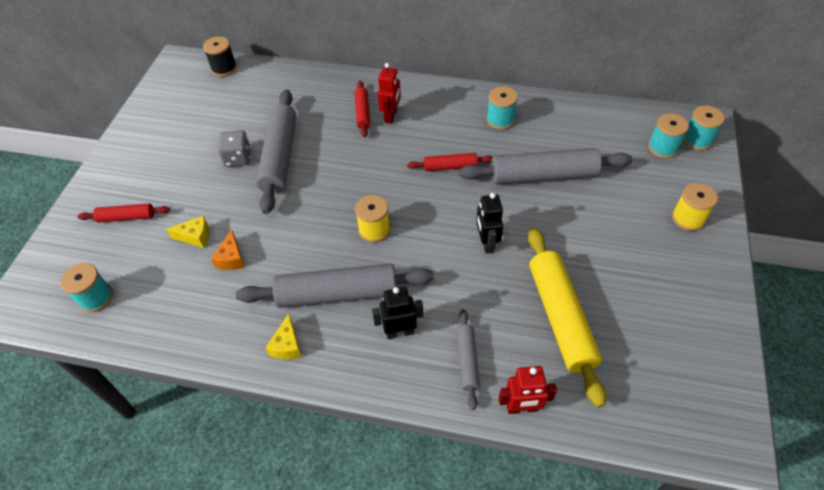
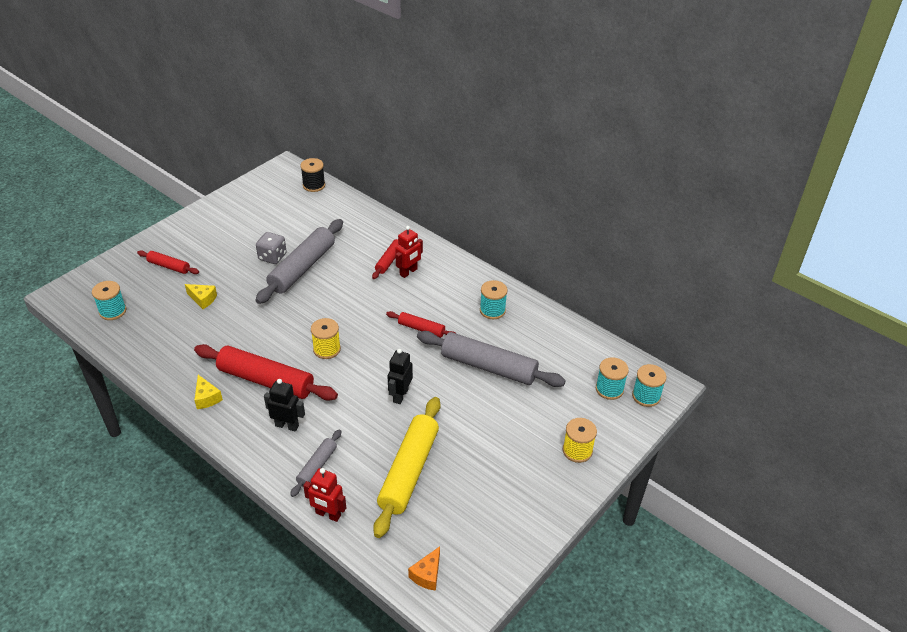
camera: 25 degrees right, 10 degrees down
(231, 258) = (215, 324): orange cheese -> orange cheese (427, 575)
(287, 345) = (207, 398): yellow cheese -> yellow cheese turned 60 degrees counterclockwise
(337, 294) = (266, 380): grey rolling pin -> red rolling pin

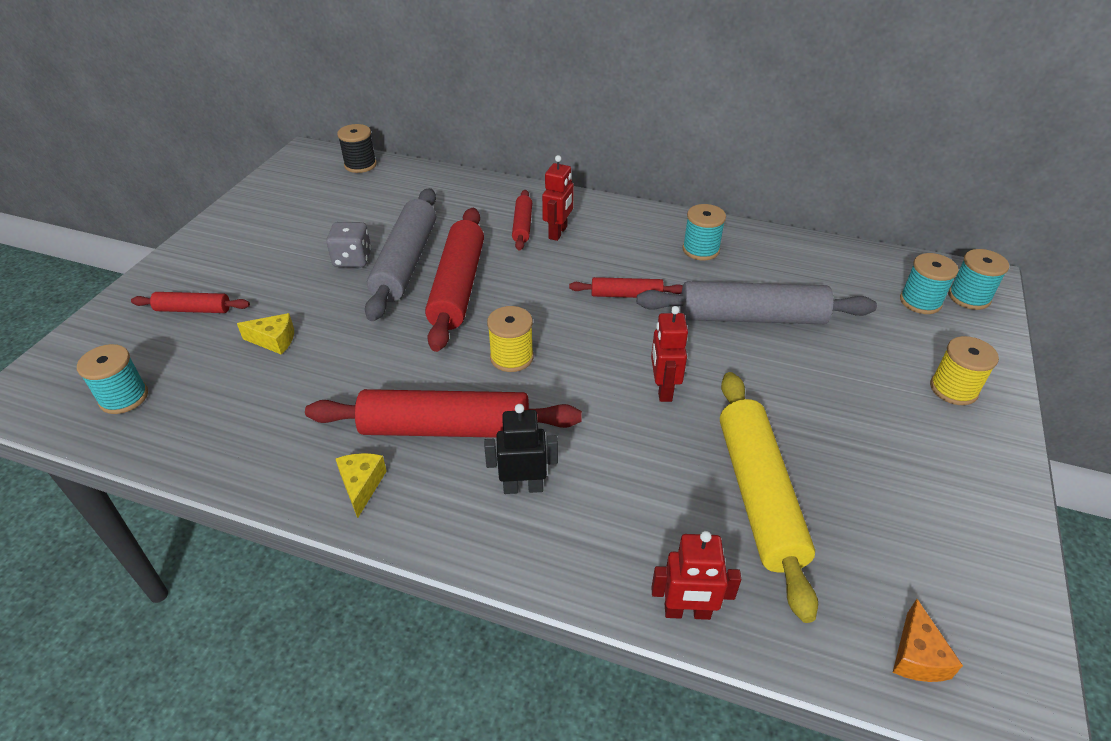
camera: 20 degrees left, 0 degrees up
(207, 398) = (361, 485): yellow cheese -> yellow cheese turned 135 degrees counterclockwise
(317, 466) = (614, 536): grey rolling pin -> none
(323, 293) = (458, 287): none -> red rolling pin
(400, 395) = (663, 389): black robot -> red robot

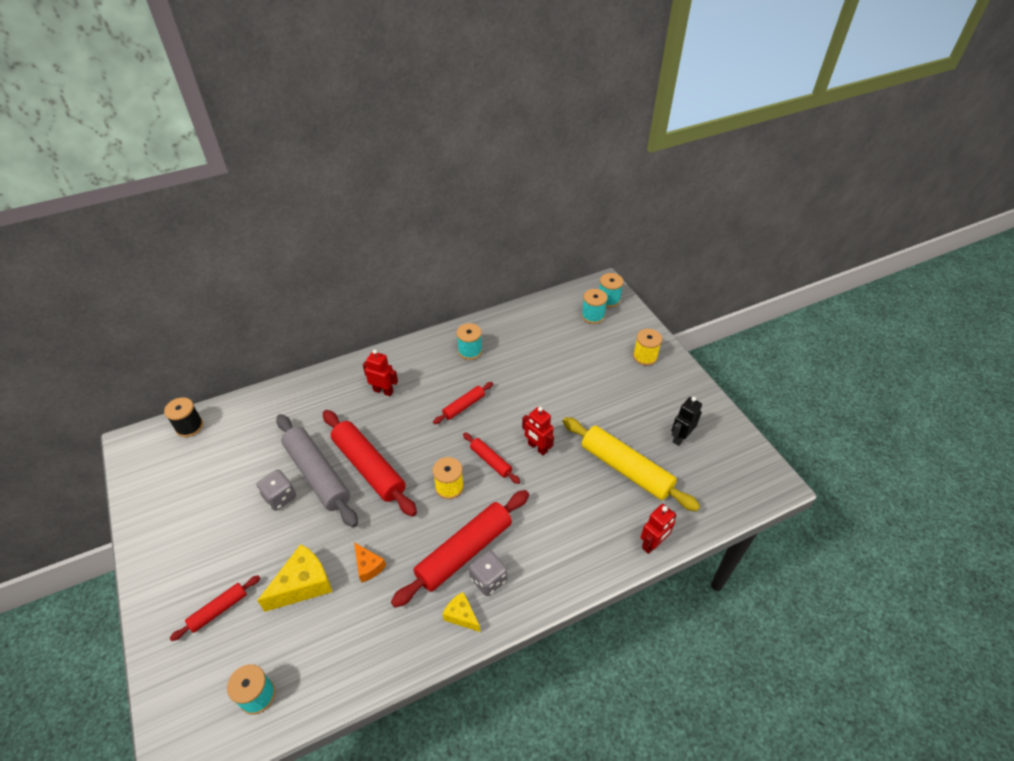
camera: 45 degrees left, 5 degrees up
(274, 340) = (303, 584): yellow cheese -> yellow cheese, size x1.74
(434, 475) = (488, 579): none -> grey dice
(522, 225) = (357, 400): red rolling pin -> red rolling pin (491, 461)
(523, 487) = (534, 549): black robot -> black robot (680, 437)
(558, 233) = (383, 391): red robot -> red robot turned 45 degrees counterclockwise
(751, 317) = (534, 376): grey rolling pin -> none
(917, 656) = (734, 490): orange cheese -> orange cheese (368, 566)

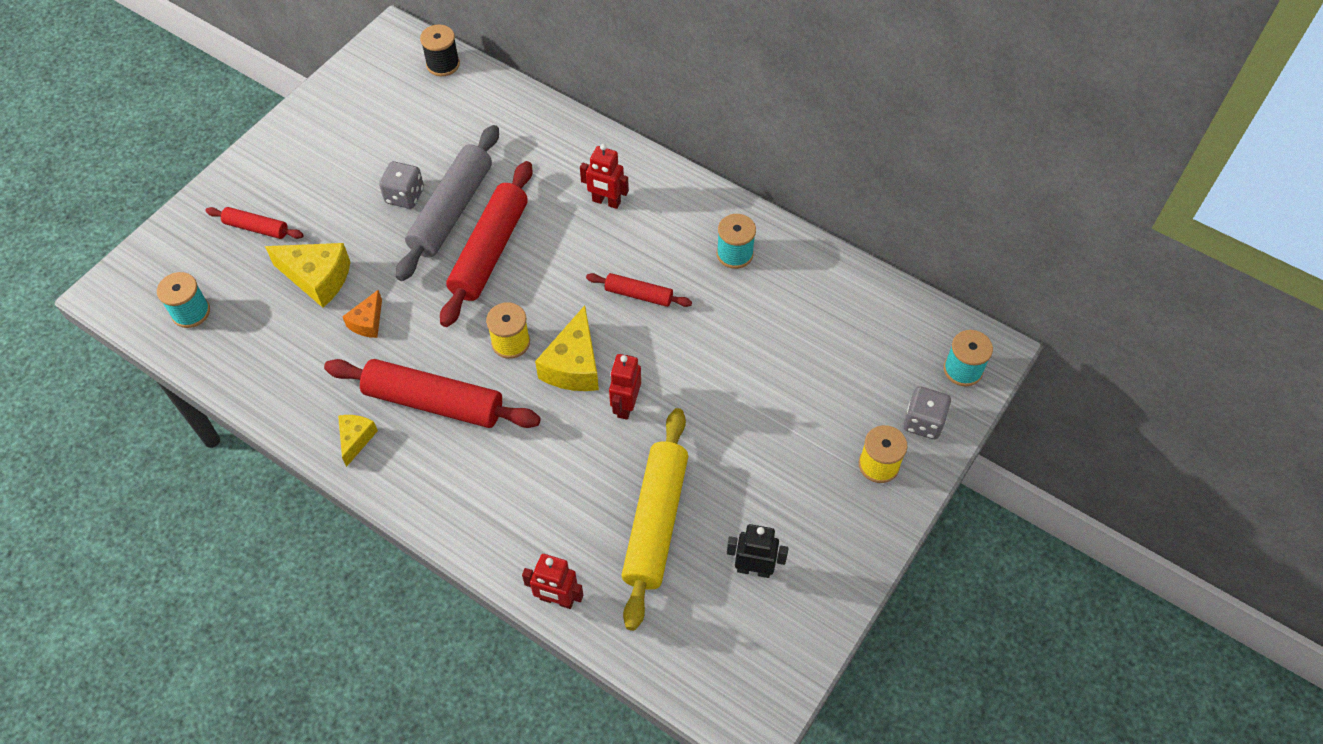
camera: 60 degrees right, 10 degrees up
(383, 391) = (606, 202): red robot -> red robot turned 120 degrees clockwise
(488, 579) = (412, 443): grey dice -> grey dice (923, 422)
(491, 461) = (573, 365): red rolling pin -> yellow cheese
(593, 316) = (911, 364): turquoise spool -> none

